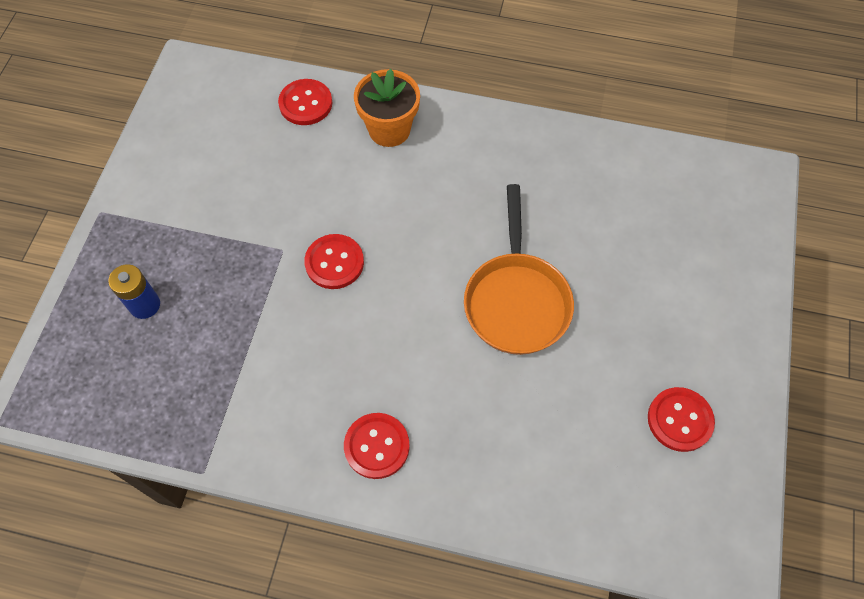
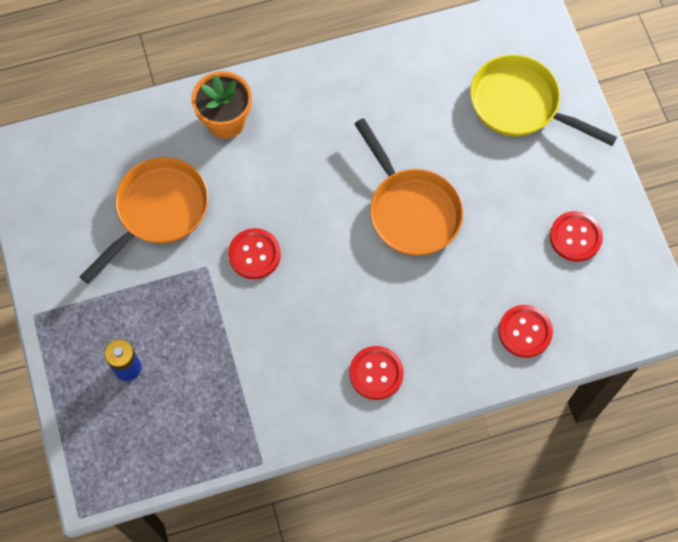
camera: 30 degrees left, 5 degrees up
(273, 178) = (158, 211): none -> orange pan
(305, 103) = (140, 133): red button -> red button (525, 332)
(694, 254) = (520, 104): none -> yellow pan

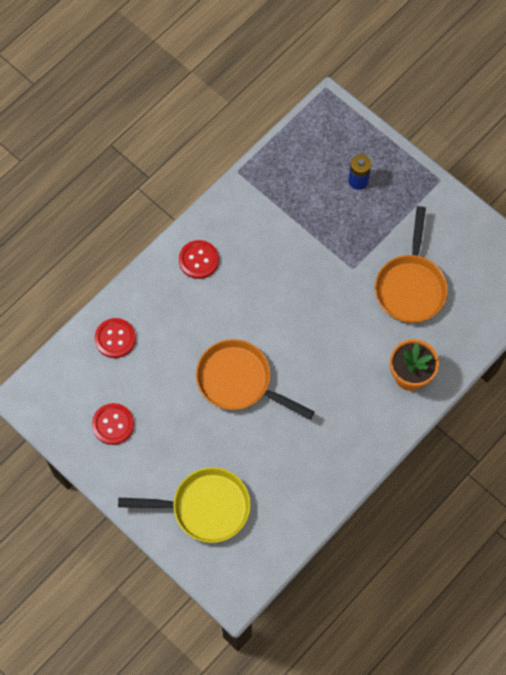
camera: 150 degrees right, 0 degrees up
(254, 254) = (326, 293): red button -> none

